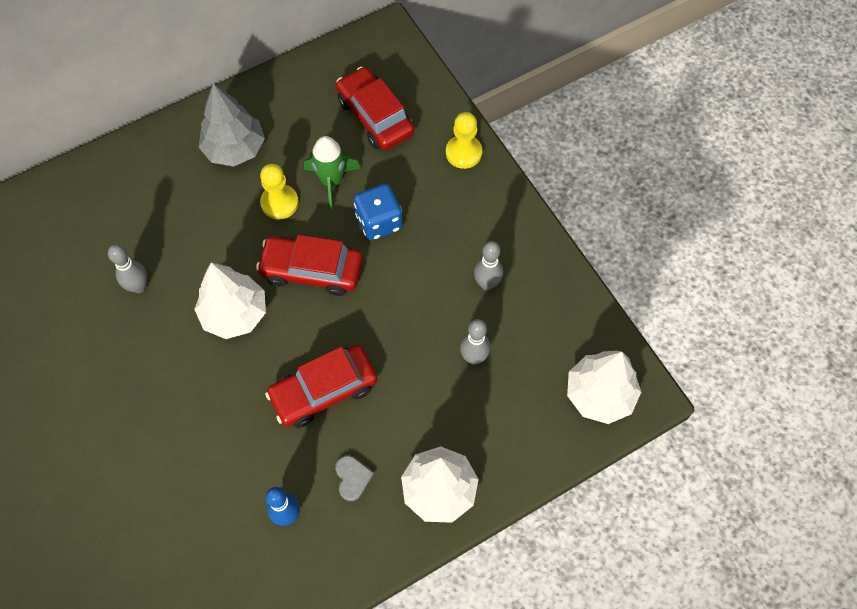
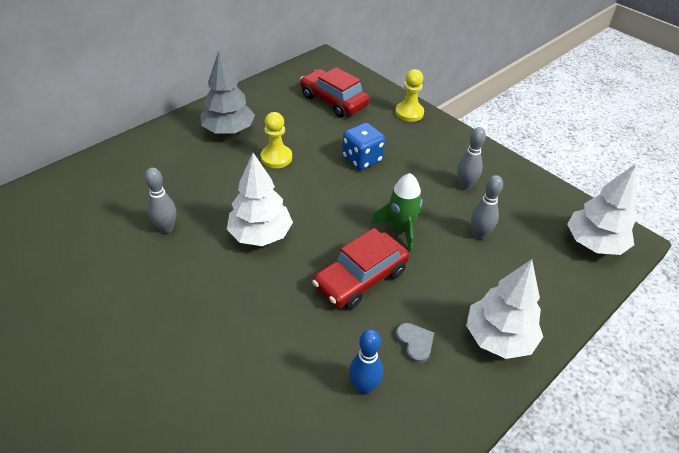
camera: 15 degrees left, 20 degrees down
(312, 270) = (318, 196): red car -> none
(332, 181) = (314, 140): green rocket -> green rocket (401, 229)

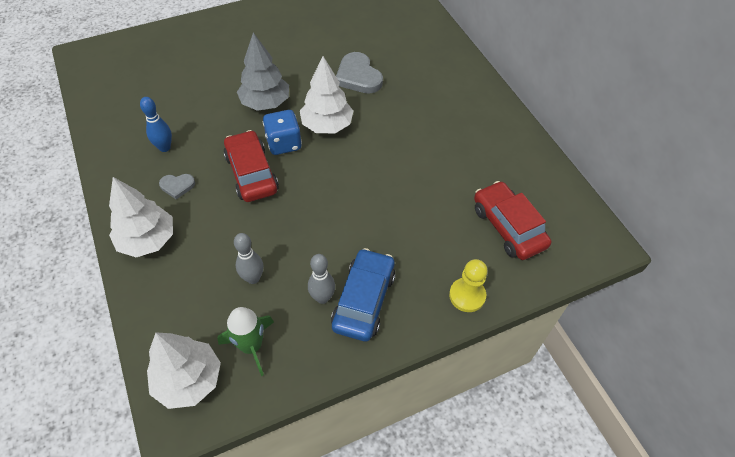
camera: 110 degrees right, 10 degrees up
(166, 228) = (358, 76): grey bowling pin -> grey heart
(229, 130) = (473, 130): grey tree -> grey tree (265, 103)
(276, 158) = (421, 155): yellow pawn -> none
(333, 101) = (508, 227): red car -> red car turned 90 degrees counterclockwise
(362, 159) = (396, 221): blue dice -> blue dice (284, 143)
(401, 229) = (289, 218): green rocket -> green rocket (251, 346)
(450, 162) = (364, 300): none -> blue car

